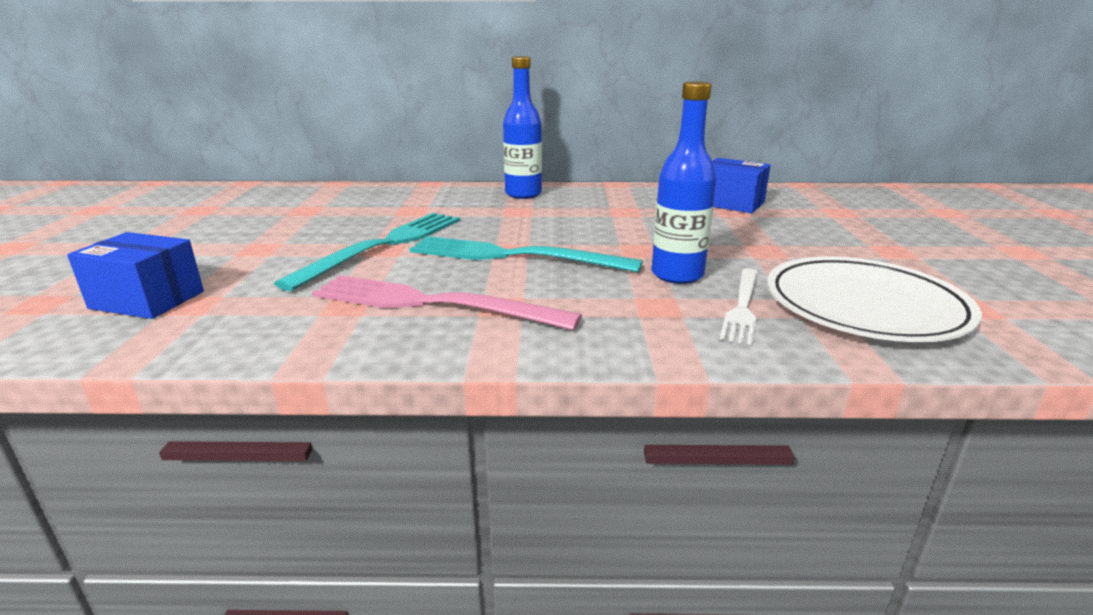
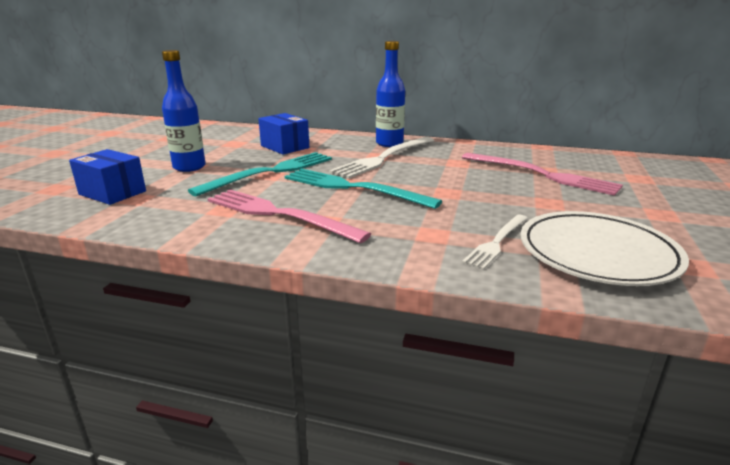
camera: 15 degrees right, 0 degrees up
(528, 213) = (383, 158): none -> white fork
(677, 275) = (463, 213): blue bottle -> blue bottle (189, 167)
(731, 203) = (549, 163): blue box -> blue box (285, 147)
(733, 217) = (541, 174): none -> pink fork

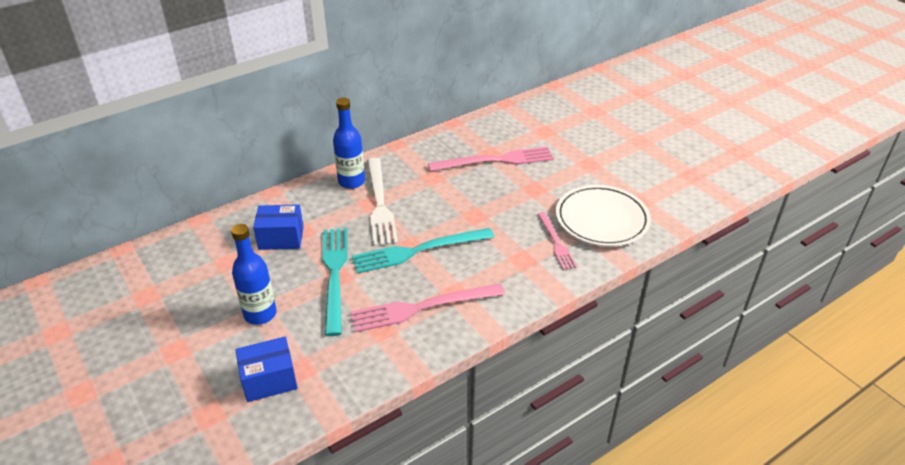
camera: 50 degrees left, 15 degrees up
(497, 242) = (556, 243): white fork -> pink fork

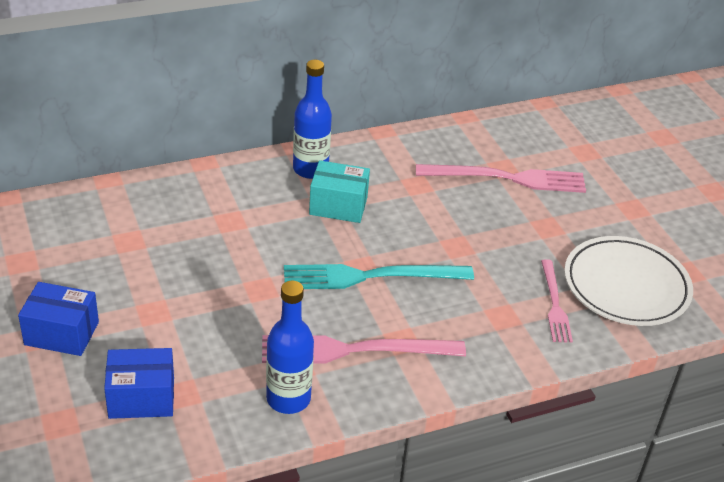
camera: 10 degrees right, 0 degrees up
(260, 314) = (152, 314): blue bottle -> blue bottle (288, 399)
(281, 238) = (202, 224): blue box -> blue box (62, 333)
(334, 275) = (256, 285): turquoise fork -> none
(379, 204) = (338, 205): white fork -> turquoise box

